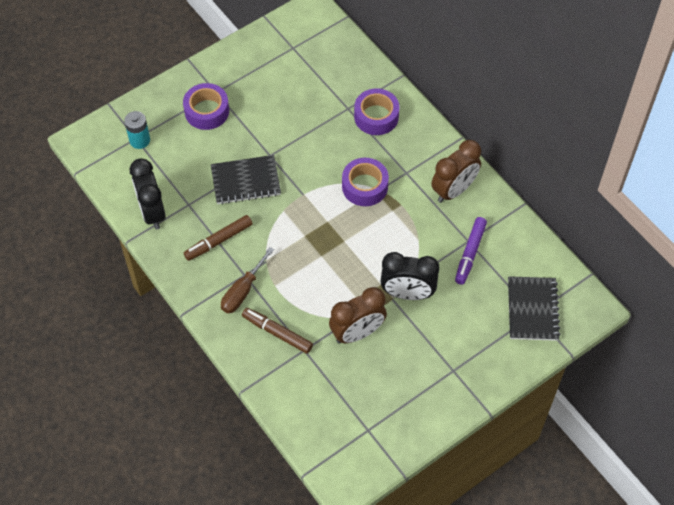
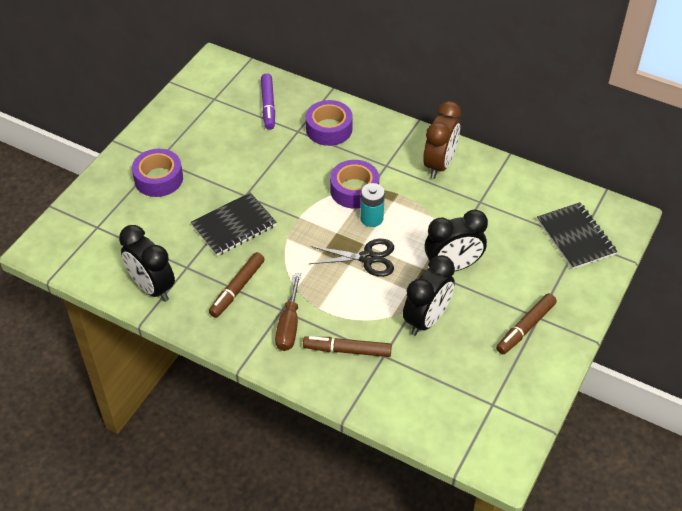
camera: 25 degrees left, 10 degrees down
(139, 140) = (102, 227): turquoise battery -> turquoise battery (371, 218)
(340, 256) = (368, 258): none -> black scissors
(357, 333) = (426, 319): brown clock -> black clock
(436, 375) = (525, 328): none -> brown marker
(470, 253) = (488, 211): purple marker -> purple marker (268, 105)

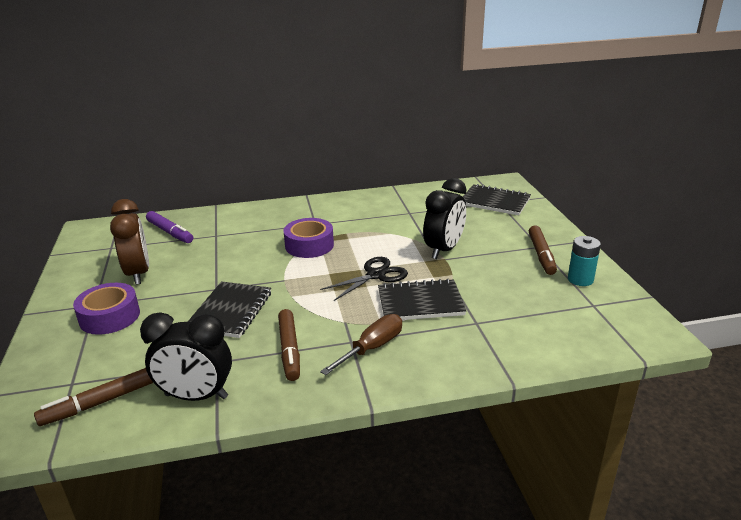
camera: 40 degrees left, 20 degrees down
(289, 325) = (372, 348): brown screwdriver -> brown screwdriver turned 105 degrees counterclockwise
(329, 129) = (242, 224): purple tape -> none
(347, 350) = (444, 336): brown marker -> brown marker (98, 403)
(367, 309) = (420, 303): none -> black notebook
(371, 218) = (346, 253): turquoise battery -> turquoise battery (580, 279)
(426, 319) = (472, 285): black clock -> none
(439, 164) = (354, 208): brown clock -> brown clock (138, 273)

